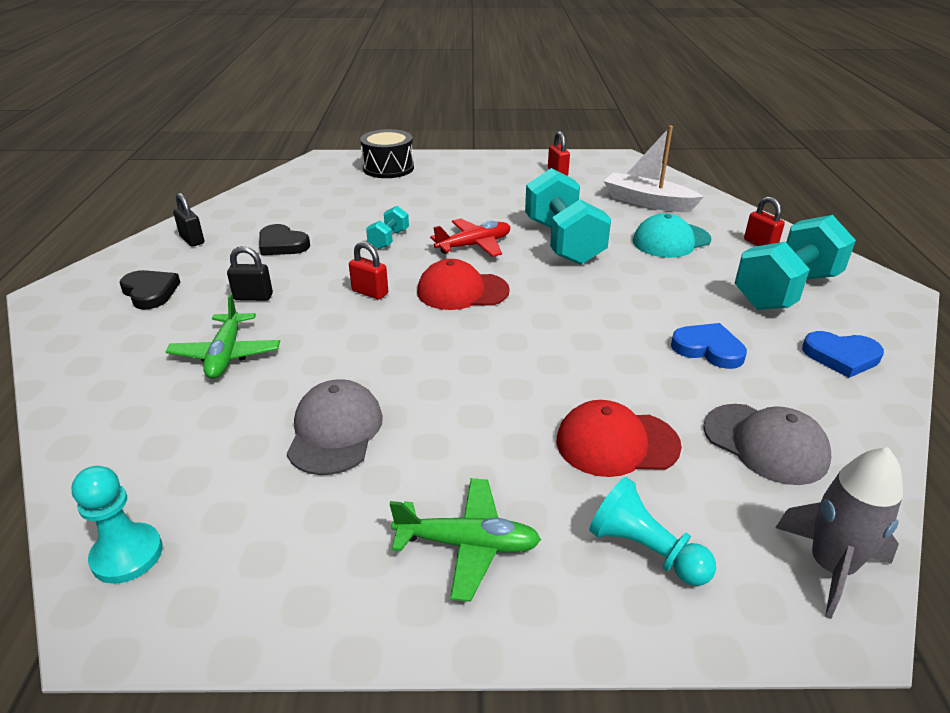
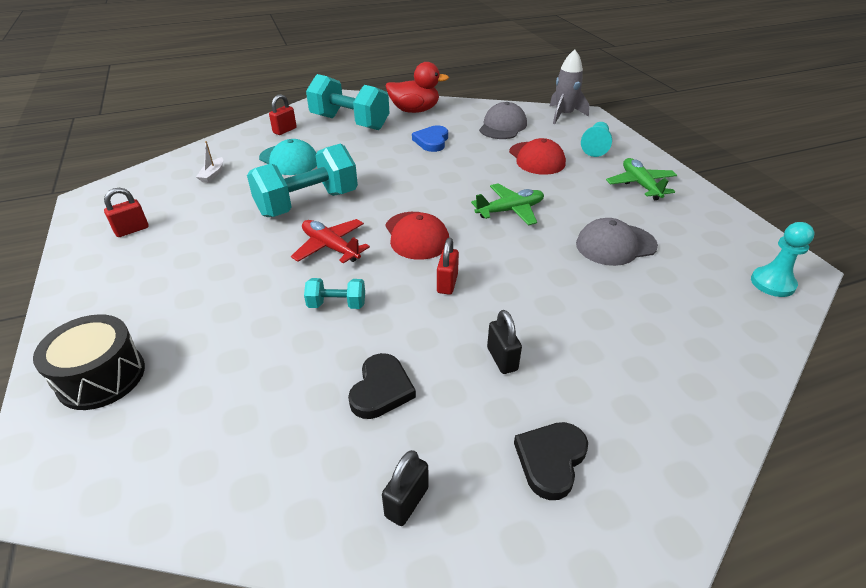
camera: 110 degrees left, 5 degrees up
(226, 354) = (594, 332): green plane -> green plane (510, 210)
(647, 202) = (212, 175): white boat -> white boat, size x0.47
(841, 356) = (415, 110): blue heart -> red duck

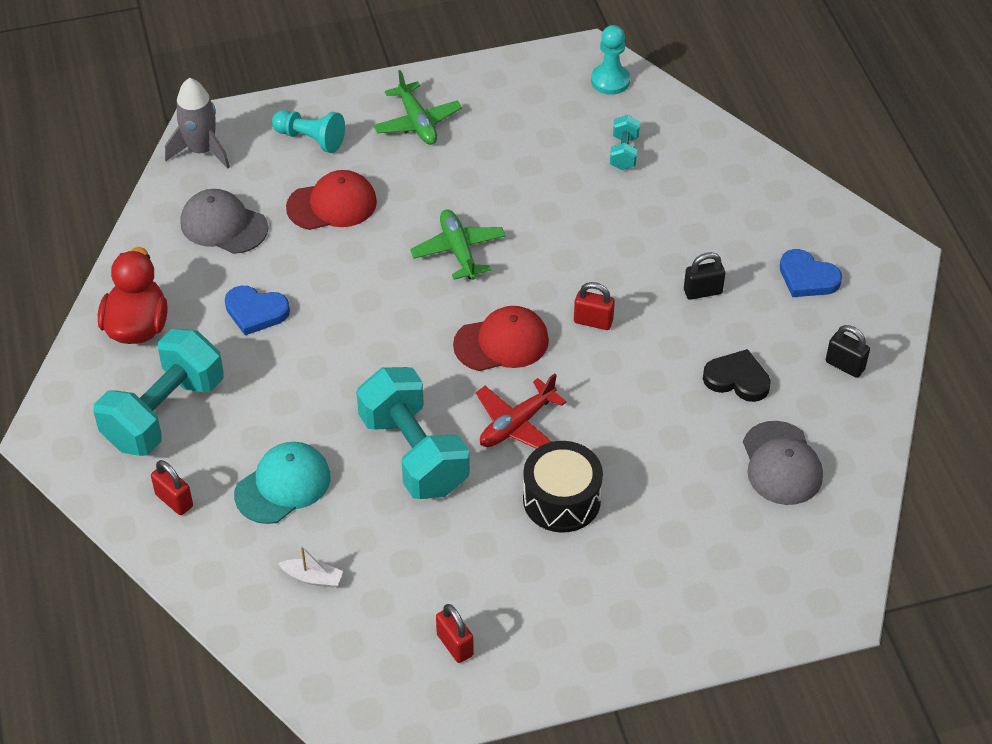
camera: 85 degrees left, 10 degrees up
(101, 377) = (719, 599): black drum -> black drum (561, 500)
(337, 304) = (621, 415): turquoise dumbbell -> turquoise dumbbell (624, 153)
(550, 460) = (807, 277): black heart -> blue heart
(615, 245) = (538, 175): grey cap -> grey cap (781, 464)
(640, 185) = (417, 122): green plane -> green plane turned 105 degrees counterclockwise

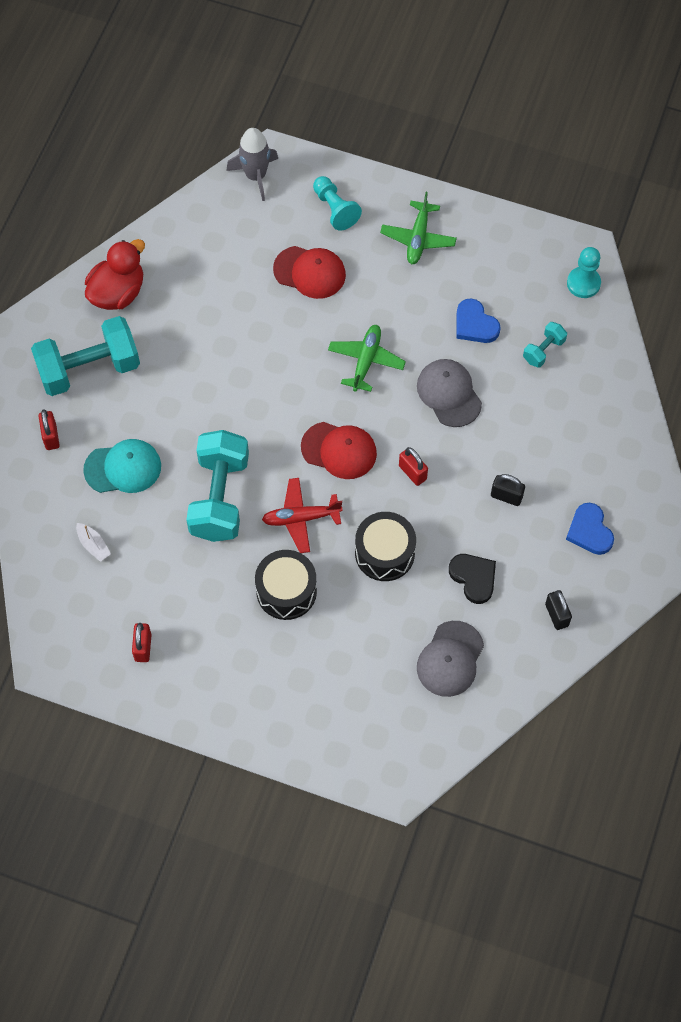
camera: 35 degrees right, 15 degrees up
(223, 225) = (227, 246): grey cap -> grey cap (449, 394)
(256, 312) = (199, 327): blue heart -> blue heart (475, 324)
(630, 407) = (384, 553): none -> black drum

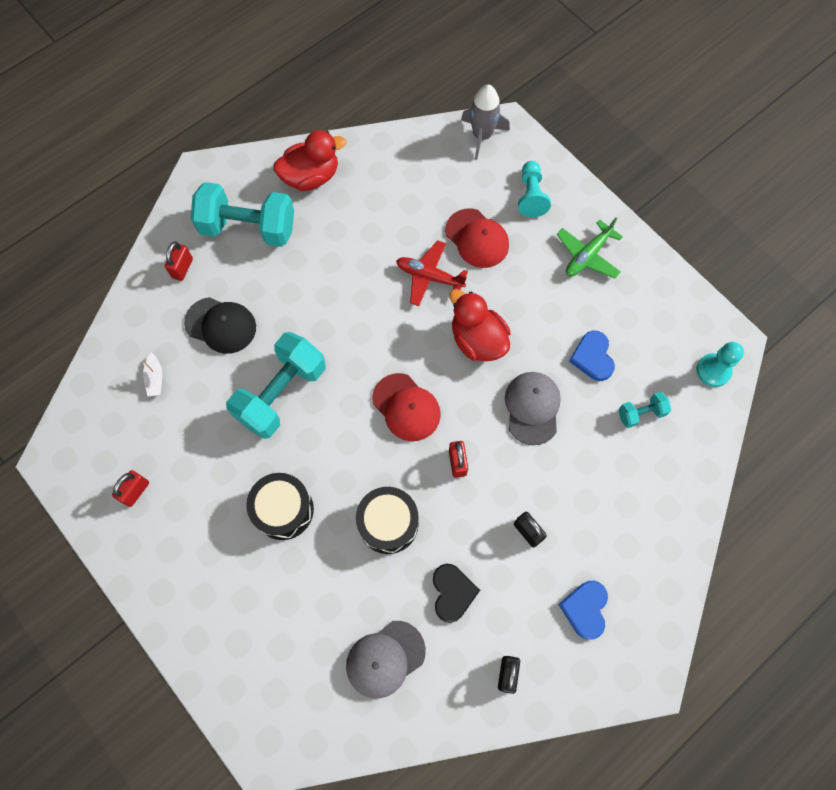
camera: 30 degrees right, 5 degrees up
(123, 468) = (221, 325): turquoise cap -> black cap
(301, 518) = (337, 450): red plane -> red plane (429, 277)
(366, 361) = (477, 340): green plane -> red duck

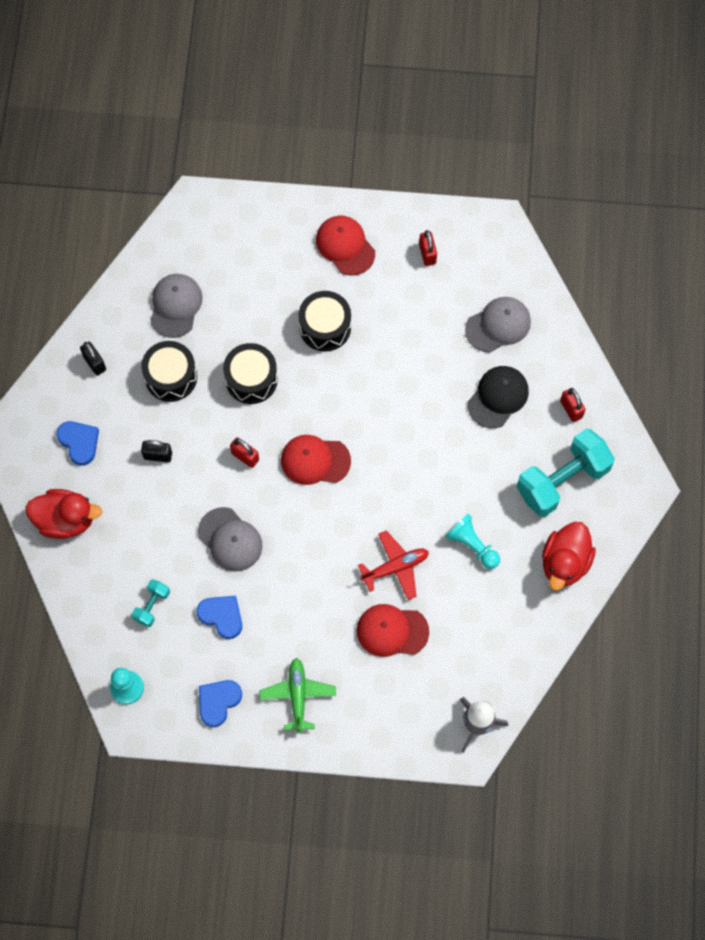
camera: 135 degrees right, 0 degrees up
(155, 378) = (498, 325): white boat -> grey cap
(189, 567) = (345, 246): none -> red cap
(221, 325) = (498, 397): black cap -> black cap turned 150 degrees clockwise
(281, 393) = (406, 392): turquoise dumbbell -> none
(452, 593) = (171, 377): black heart -> black drum
(477, 340) = (314, 552): red duck -> red duck (65, 520)
(531, 195) = (387, 707): turquoise pawn -> turquoise pawn (472, 545)
(650, 301) = (218, 702): none -> blue heart

